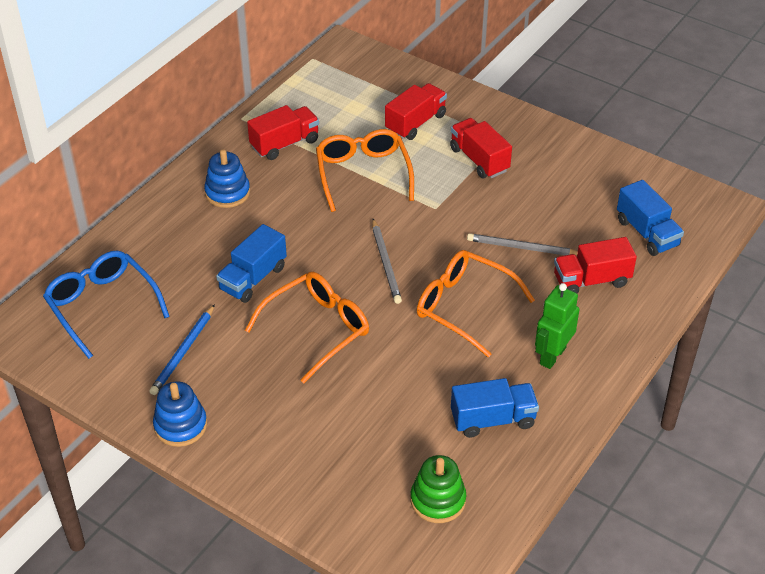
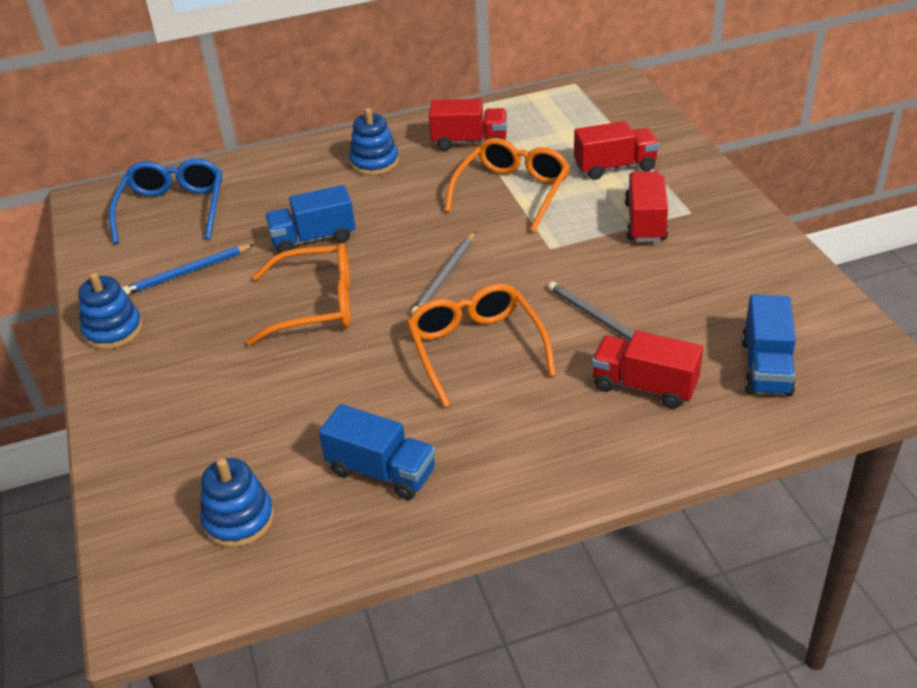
camera: 40 degrees right, 5 degrees down
(438, 500) = (239, 519): green stacking toy -> blue stacking toy
(552, 356) = (515, 440): green robot -> none

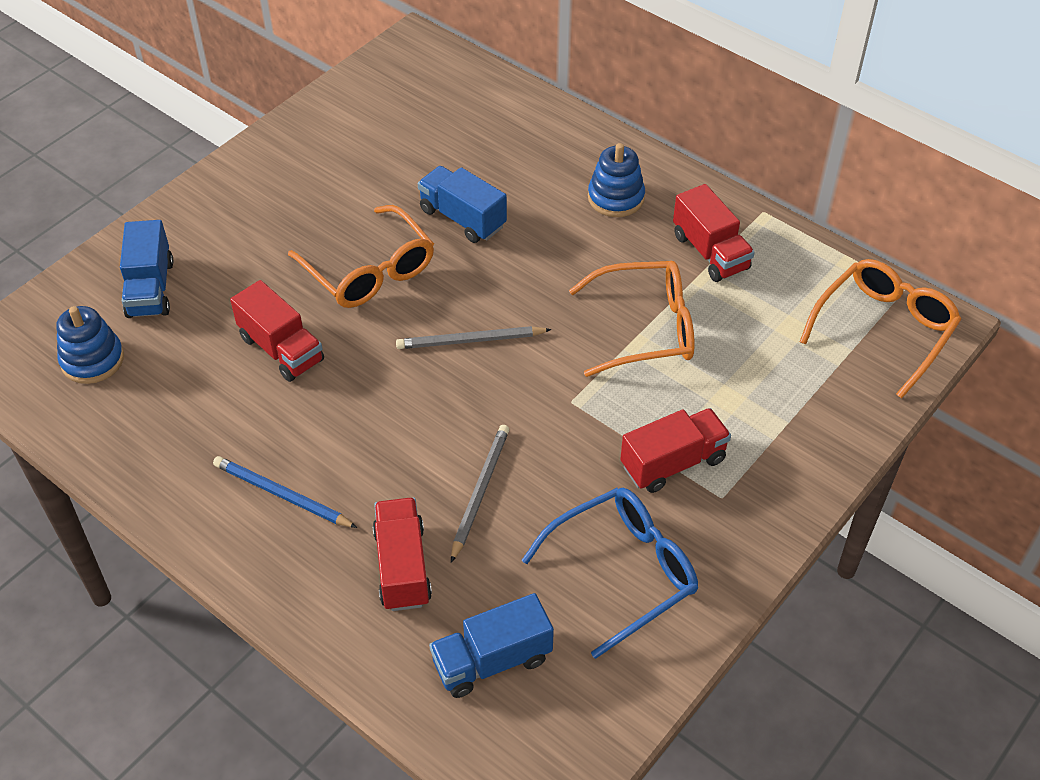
camera: 55 degrees right, 10 degrees up
(113, 330) = (258, 162): blue stacking toy -> none
(173, 209) = (439, 102): blue glasses -> blue glasses (623, 572)
(188, 272) = (359, 163): blue pencil -> blue pencil (282, 495)
(381, 471) = (188, 422): blue truck -> blue truck (150, 288)
(476, 349) = (379, 414): orange glasses -> orange glasses (884, 330)
(615, 167) = (758, 394): red truck -> red truck (281, 349)

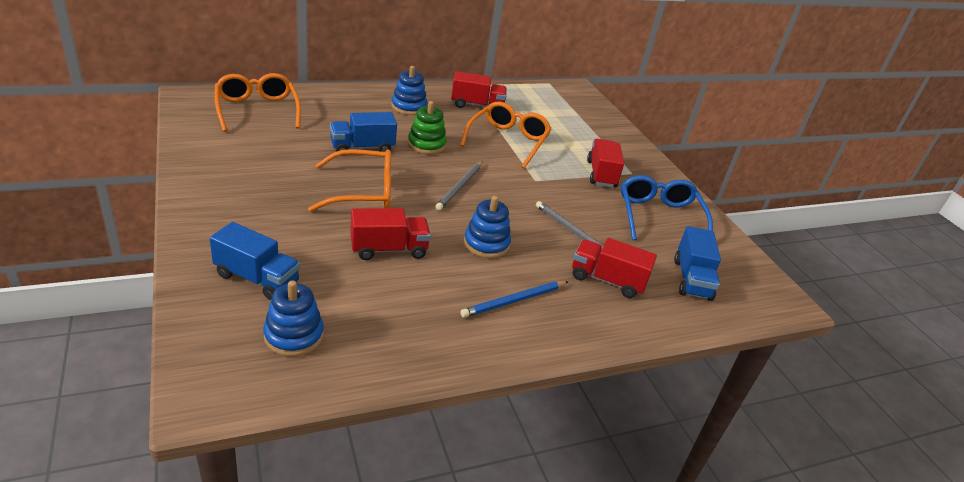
camera: 65 degrees left, 15 degrees down
(370, 421) = (486, 244): none -> blue stacking toy
(537, 262) = (426, 144): none -> green stacking toy
(884, 330) = (568, 97): orange glasses -> orange glasses (257, 110)

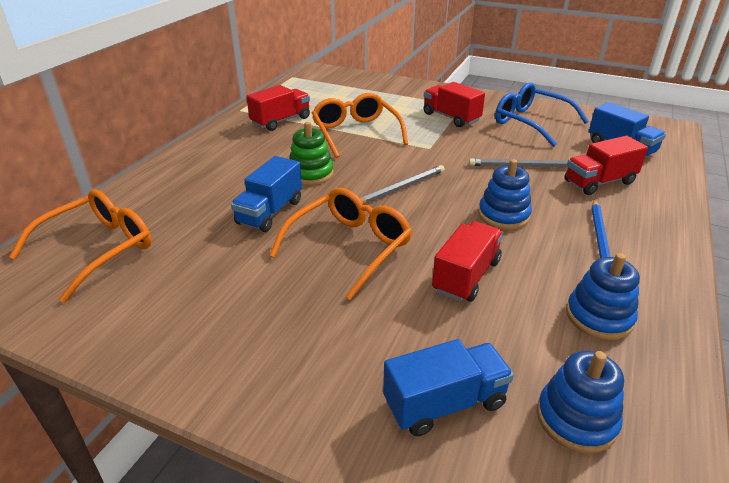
camera: 40 degrees left, 0 degrees up
(257, 110) = (98, 249): orange glasses -> orange glasses turned 105 degrees clockwise
(409, 107) = (234, 154): blue stacking toy -> blue stacking toy (599, 317)
(460, 187) = (400, 188): grey pencil -> grey pencil turned 105 degrees counterclockwise

